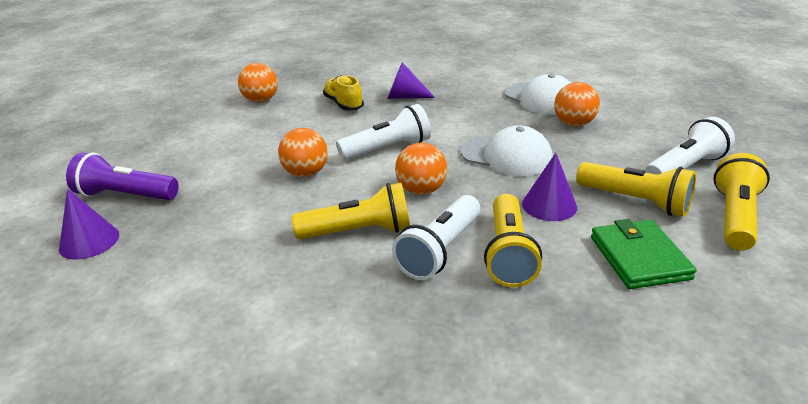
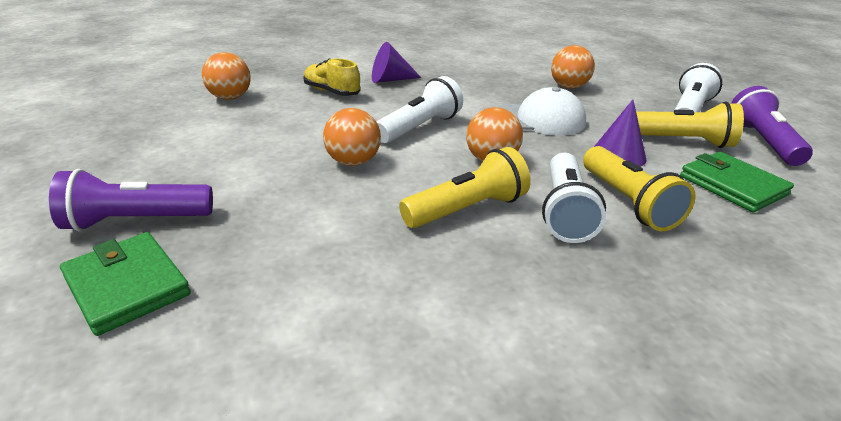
camera: 25 degrees left, 0 degrees up
(89, 241) = (127, 286): purple cone -> green wallet
(541, 99) = (520, 70): white cap -> none
(734, 217) = (762, 142): yellow flashlight -> purple flashlight

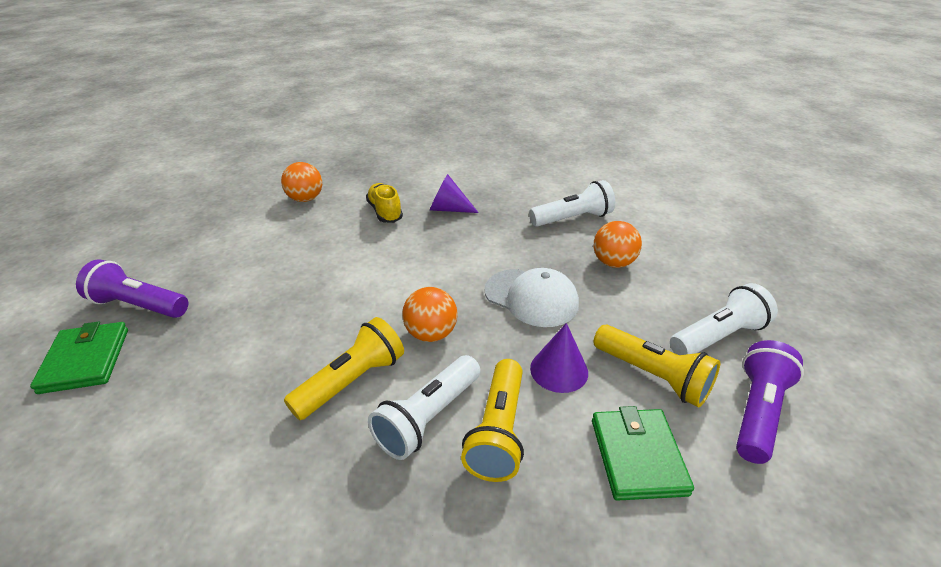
camera: 30 degrees right, 5 degrees up
(353, 162) = (321, 297): orange ball -> none
(419, 128) = (412, 275): white flashlight -> white flashlight (572, 219)
(467, 209) = (351, 381): yellow flashlight -> yellow flashlight turned 45 degrees counterclockwise

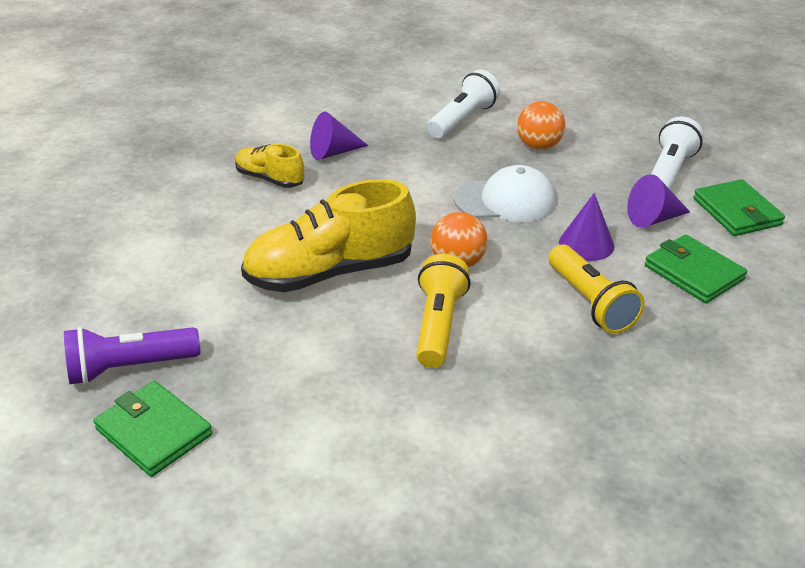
camera: 35 degrees left, 0 degrees up
(305, 199) = (157, 198): orange ball -> none
(335, 297) = (330, 272): none -> yellow shoe
(428, 417) = (531, 319): white flashlight -> none
(653, 376) = (653, 219): yellow flashlight -> purple cone
(757, 412) = (737, 212): purple flashlight -> green wallet

